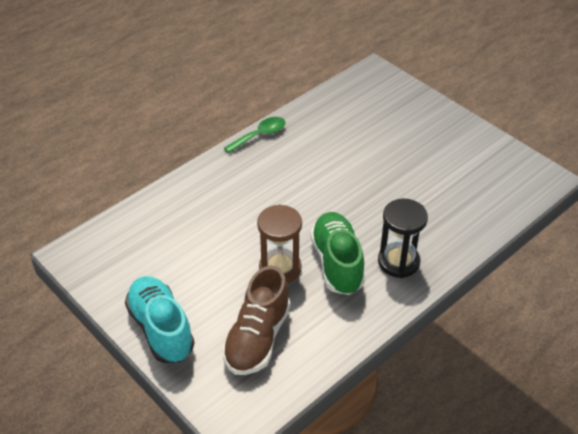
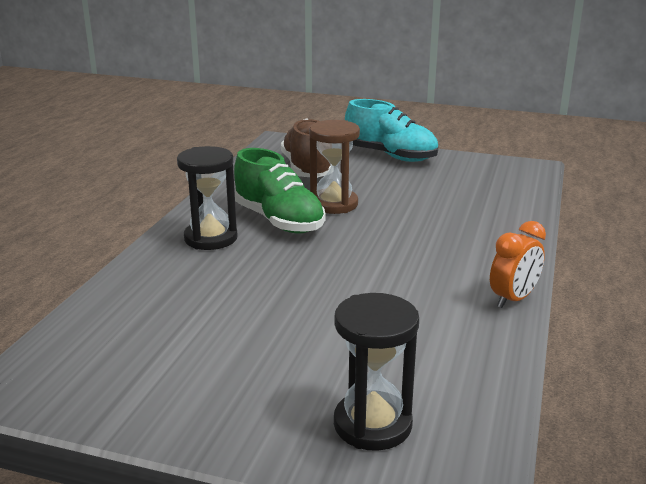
camera: 150 degrees right, 20 degrees down
(260, 135) = (513, 299): green spoon -> orange clock
(390, 102) = (372, 424): none -> black hourglass

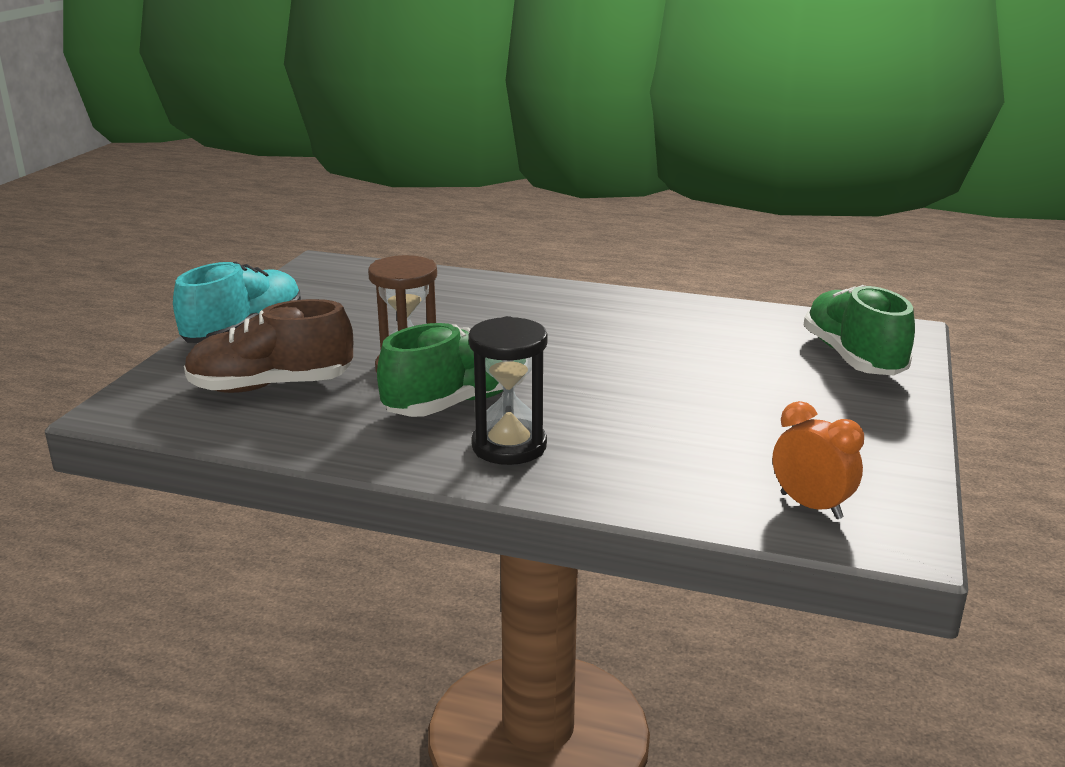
camera: 90 degrees left, 0 degrees up
(372, 424) = (853, 358): black hourglass -> green shoe
(513, 299) = (641, 297): orange clock -> orange clock (811, 506)

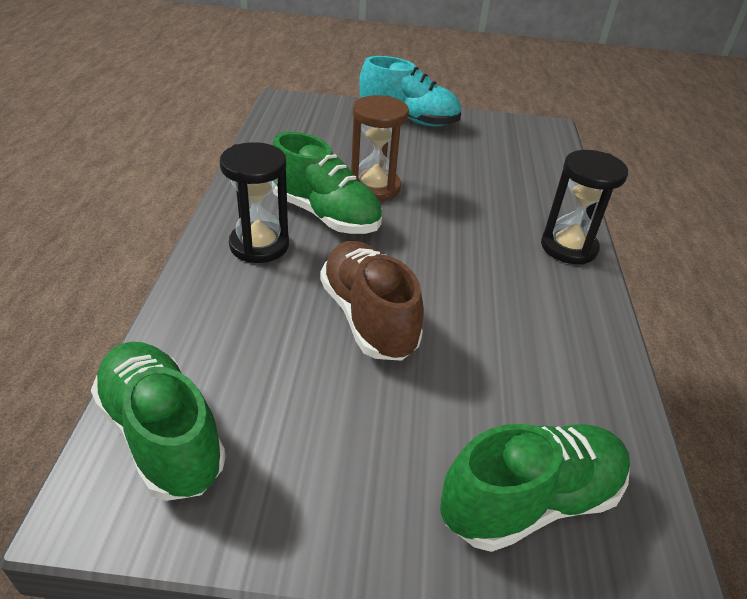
camera: 75 degrees right, 15 degrees up
(271, 386) = (330, 140): brown shoe -> brown shoe (368, 317)
(556, 294) = (568, 247): none -> black hourglass
(811, 506) = (162, 435): orange clock -> green shoe

